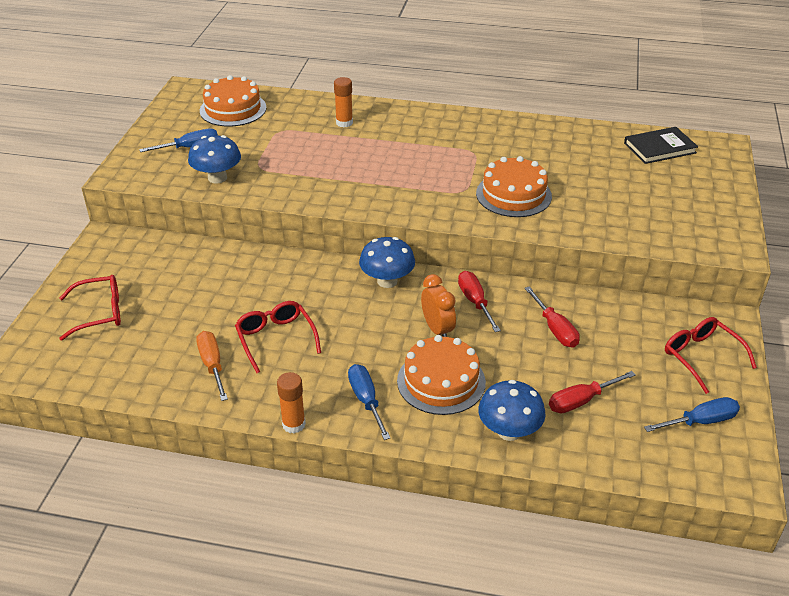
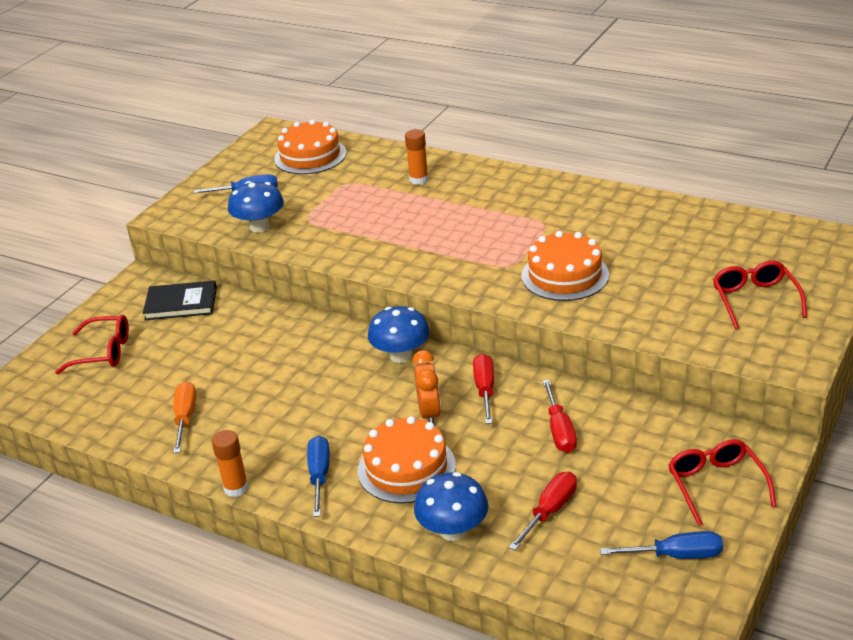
camera: 20 degrees right, 5 degrees down
(276, 339) = (258, 400): red glasses -> red glasses (755, 300)
(581, 401) = (549, 511): red screwdriver -> red screwdriver turned 135 degrees clockwise
(659, 148) = (769, 238): black book -> black book (181, 303)

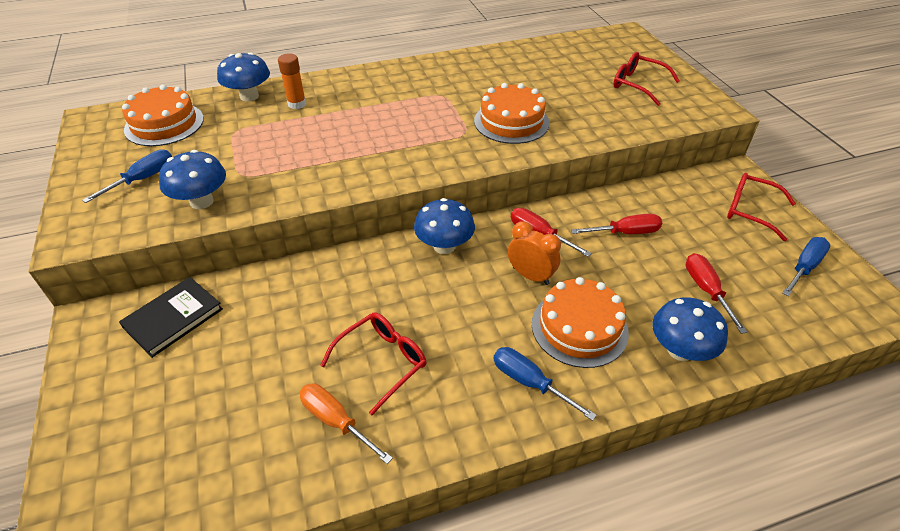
camera: 50 degrees left, 10 degrees up
(103, 352) = (145, 419): red glasses -> red glasses (382, 362)
(236, 488) = (481, 449): orange glue stick -> none
(394, 157) = (249, 96): none -> blue mushroom
(559, 430) = (625, 233): red screwdriver -> red screwdriver turned 45 degrees counterclockwise

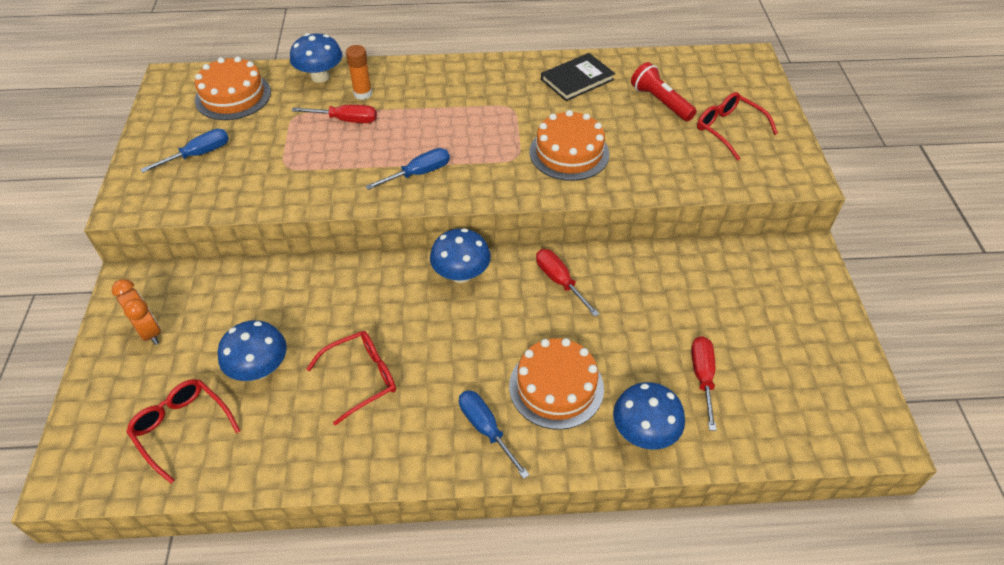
camera: 15 degrees right, 5 degrees up
(173, 318) = (197, 295): black book -> black book (577, 79)
(201, 201) = (242, 189): blue mushroom -> blue mushroom (260, 368)
(336, 421) = (304, 423): orange screwdriver -> none
(530, 276) = (532, 323): orange clock -> orange clock (149, 331)
(570, 73) = (660, 102): none -> red flashlight
(625, 233) = (648, 297): red screwdriver -> red screwdriver (346, 120)
(750, 211) = (797, 299): red glasses -> red glasses (182, 428)
(804, 267) = (821, 376): blue screwdriver -> blue screwdriver (418, 173)

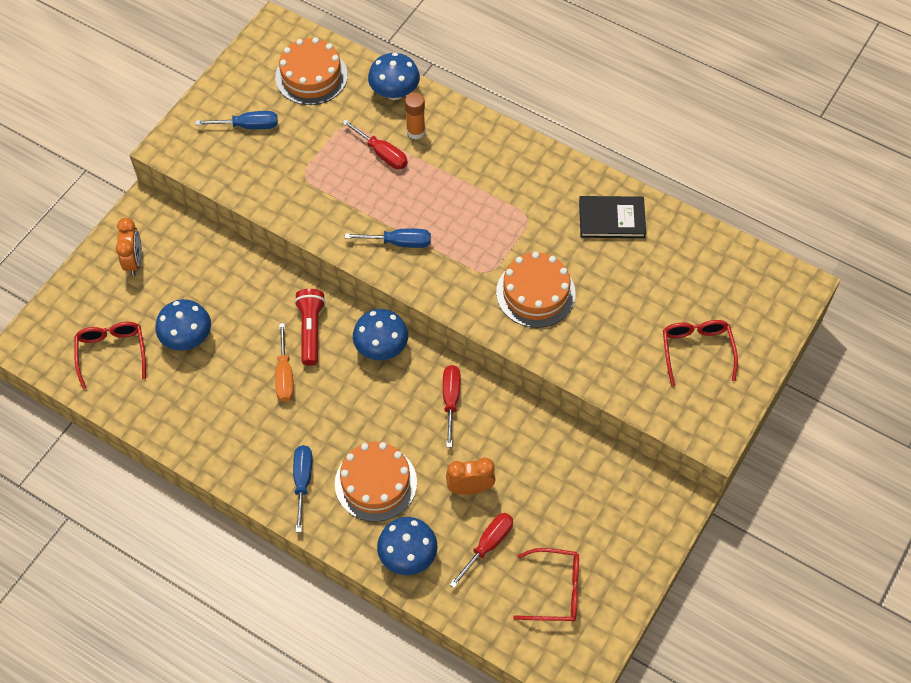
camera: 35 degrees right, 10 degrees up
(361, 378) = (248, 389): red glasses -> red glasses (555, 590)
(388, 345) = (284, 375): none -> orange screwdriver
(642, 340) = (470, 488): none -> orange clock
(660, 102) = (664, 286): red flashlight -> red flashlight (311, 330)

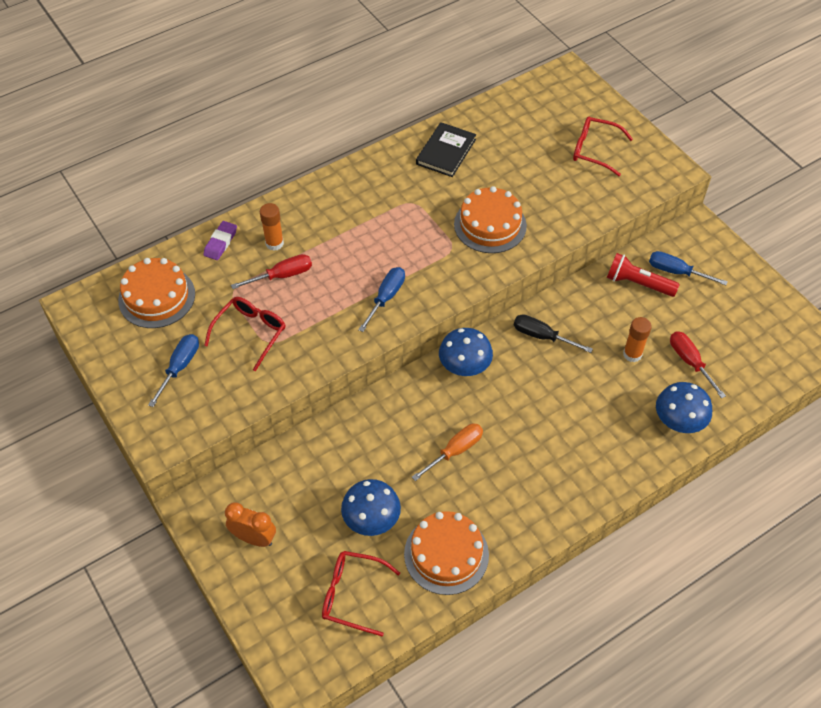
camera: 65 degrees left, 5 degrees down
(284, 375) = (455, 451): orange screwdriver -> orange screwdriver turned 60 degrees counterclockwise
(302, 482) = (574, 476): blue screwdriver -> blue screwdriver (676, 272)
(311, 330) = (418, 414): red flashlight -> red flashlight (638, 283)
(375, 483) = (598, 420): orange cake -> orange cake (446, 554)
(394, 92) = (220, 242): blue mushroom -> purple eraser
(451, 401) = (542, 336): red screwdriver -> black screwdriver
(470, 488) = (632, 354): orange clock -> orange glue stick
(555, 590) = (746, 332): red glasses -> red glasses (250, 333)

